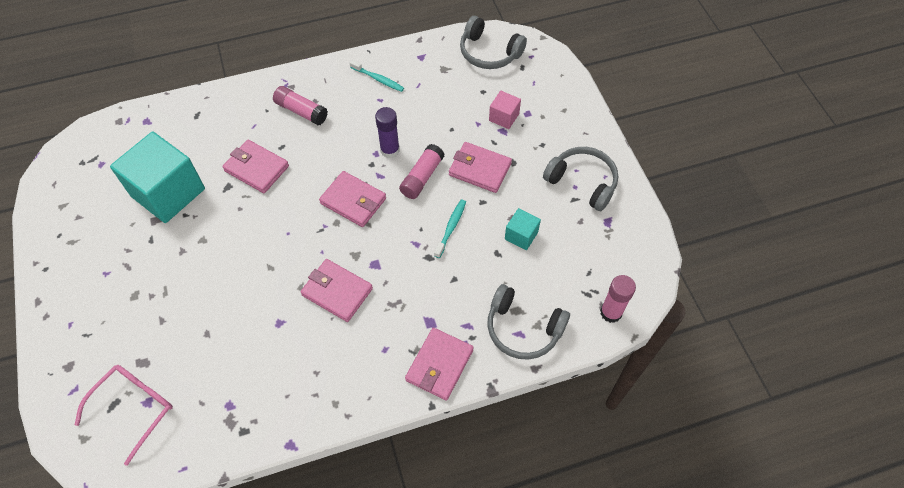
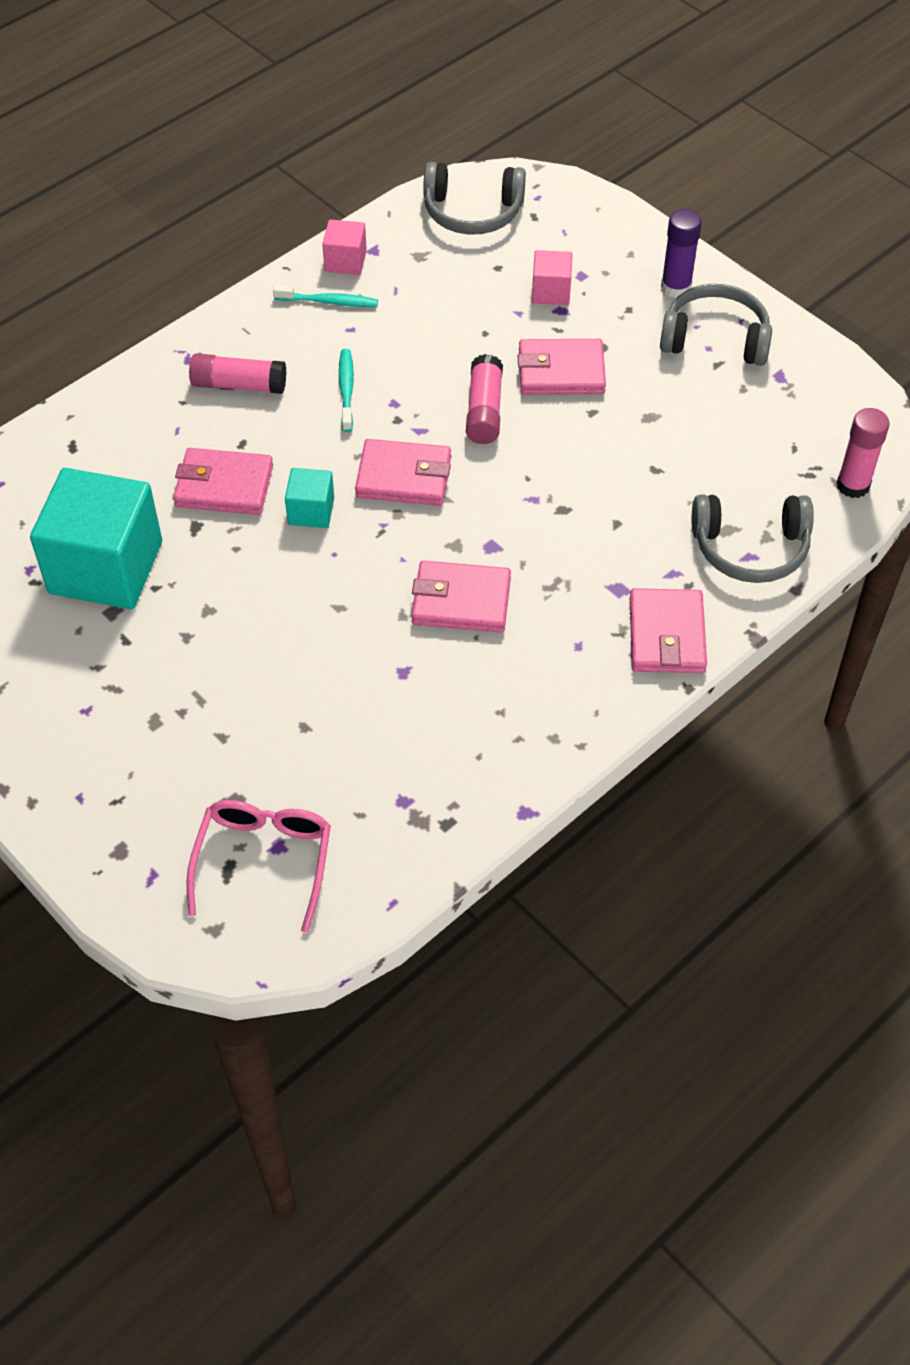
camera: 25 degrees left, 5 degrees down
(390, 150) = (412, 391): purple glue stick -> purple glue stick (676, 287)
(402, 58) = (345, 261): none -> pink cube
(451, 227) = (569, 460): turquoise toothbrush -> turquoise toothbrush (346, 389)
(521, 235) = (674, 435): turquoise cube -> turquoise cube (311, 511)

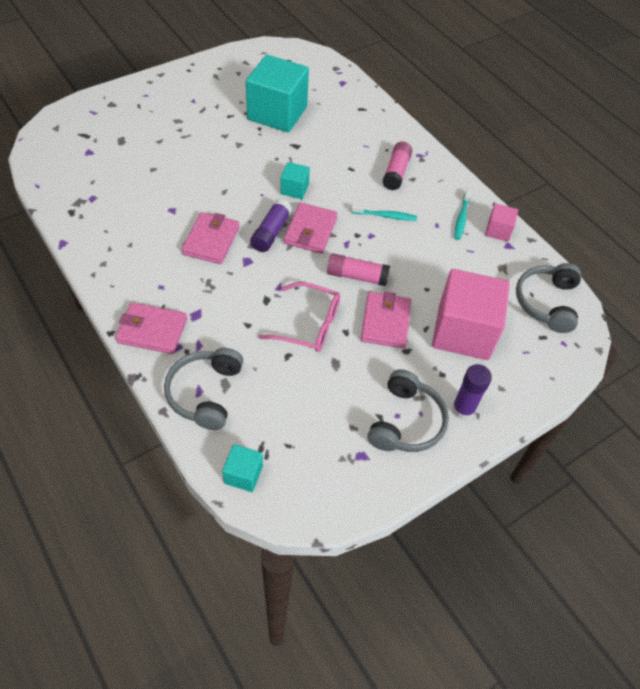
camera: 95 degrees right, 0 degrees up
(224, 486) = (321, 158): pink wallet -> none
(264, 861) = (83, 146): pink glasses -> pink glasses (309, 325)
(421, 526) = (271, 232): none -> purple glue stick
(551, 291) = (463, 331): pink cube -> pink cube, size x2.17
(853, 485) = (243, 474): pink glue stick -> turquoise cube

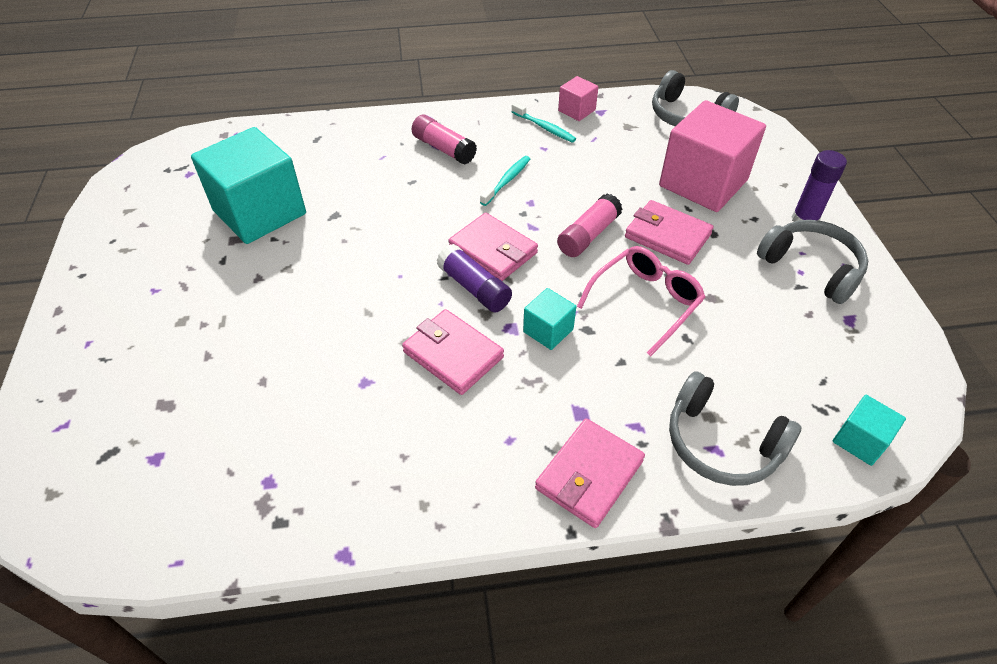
camera: 60 degrees left, 5 degrees down
(294, 189) = (412, 241): turquoise cube -> turquoise cube (548, 330)

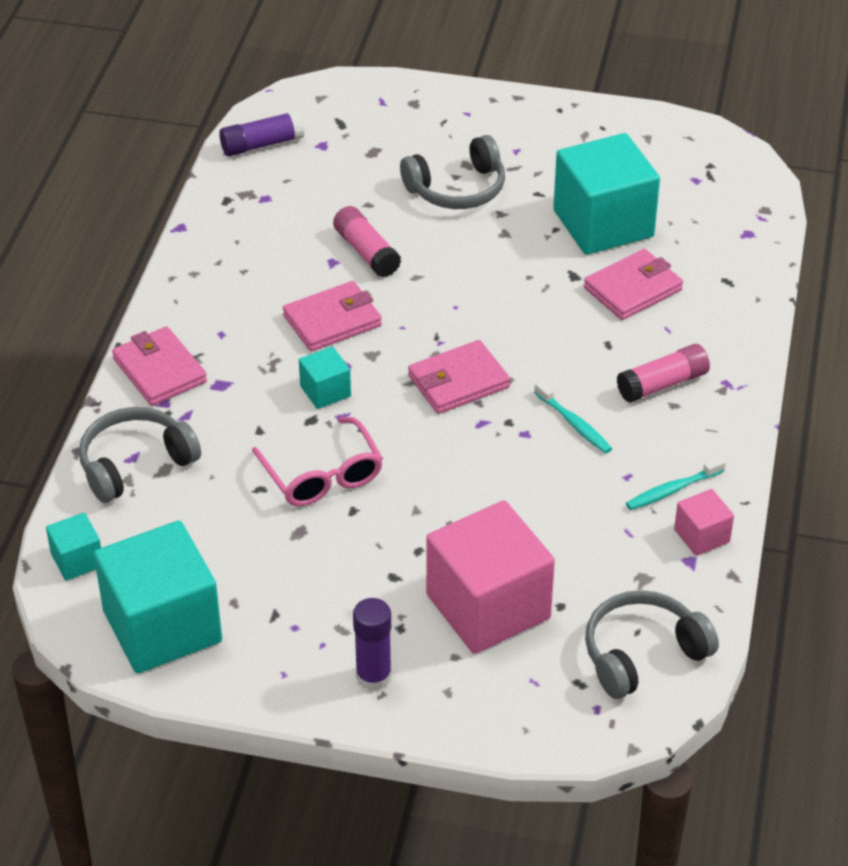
camera: 110 degrees right, 5 degrees down
(474, 288) = (410, 354): purple glue stick -> purple glue stick (262, 144)
(588, 235) = (445, 464): pink glue stick -> pink glue stick (366, 252)
(667, 236) = (410, 532): pink wallet -> pink wallet (633, 289)
(811, 268) = (294, 639): grey headphones -> grey headphones (457, 189)
(869, 350) = (162, 626): none -> turquoise cube

